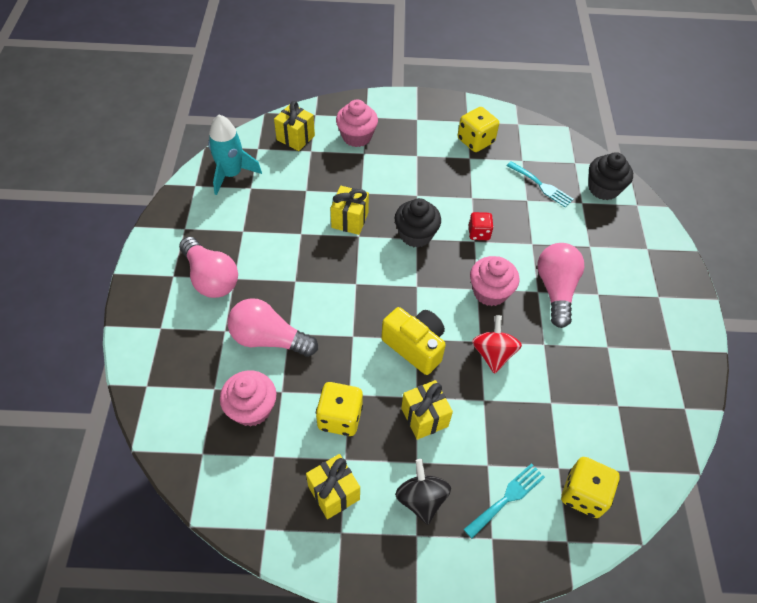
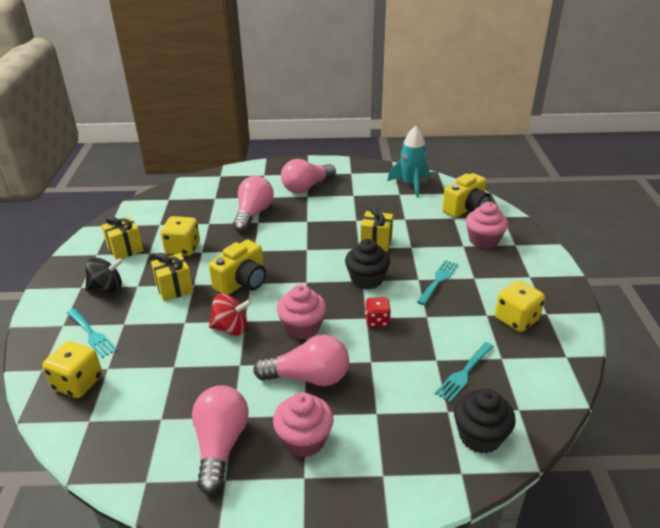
camera: 90 degrees right, 20 degrees down
(252, 408) = (197, 213): pink cupcake -> pink cupcake (304, 440)
(295, 138) = (466, 209): yellow gift -> yellow camera
(419, 181) = (438, 280): none -> turquoise fork
(639, 355) = (220, 445): none -> pink light bulb

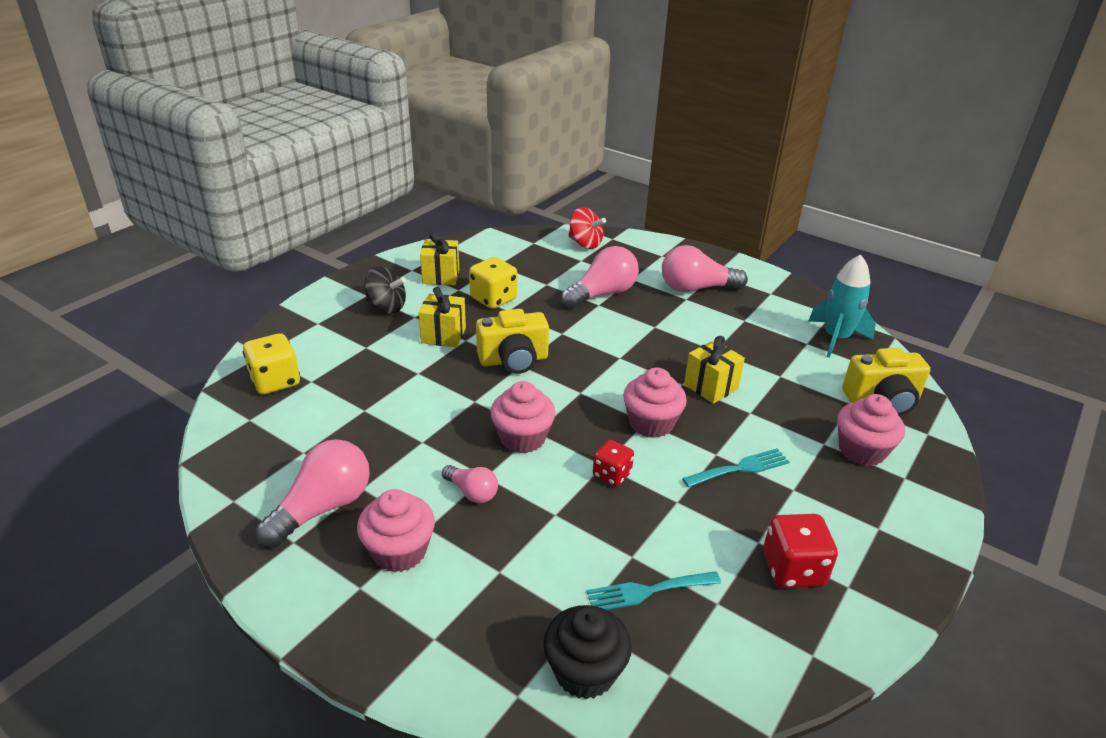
camera: 35 degrees right, 0 degrees up
(92, 334) = (330, 343): turquoise fork -> none
(231, 328) = (452, 401): red spinning top -> red spinning top (585, 244)
(308, 377) = (472, 492): pink light bulb -> pink light bulb, size x0.55
(366, 279) = (651, 423): black cupcake -> pink cupcake
(516, 319) = (793, 569): yellow dice -> red dice

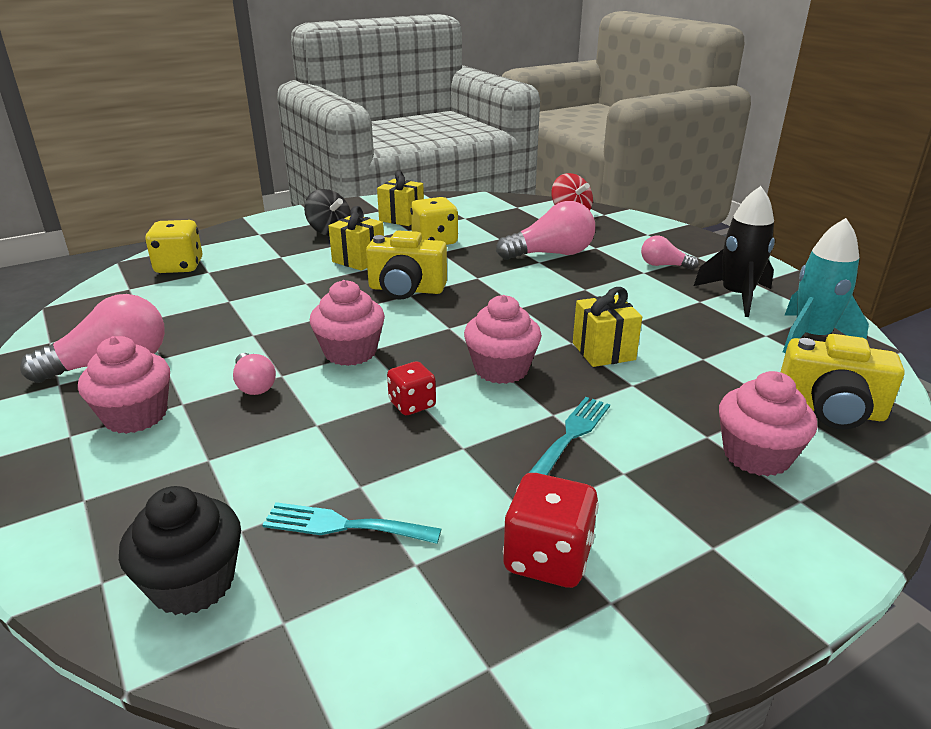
camera: 25 degrees right, 5 degrees down
(696, 288) = (664, 265): pink light bulb -> pink light bulb, size x0.55
(740, 468) = (571, 435): turquoise fork -> turquoise fork turned 60 degrees counterclockwise
(766, 309) = (736, 296): none -> black rocket

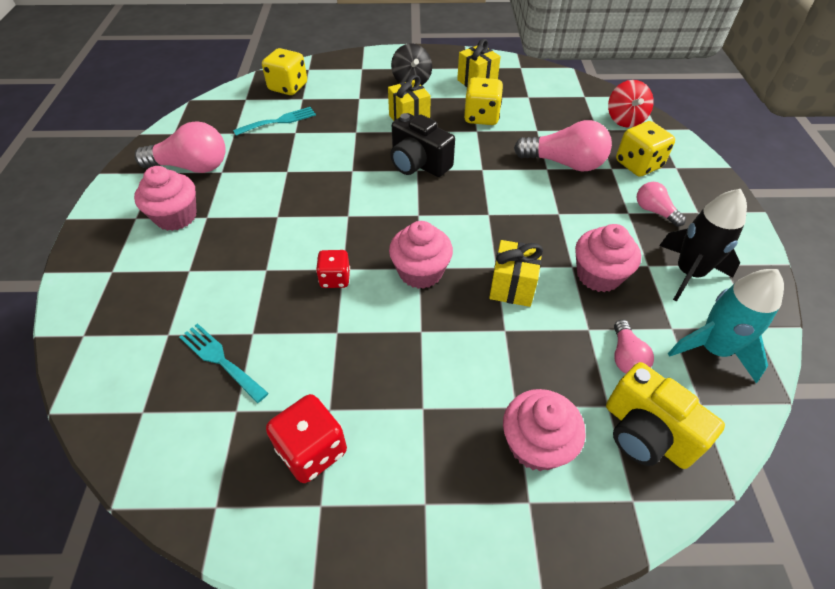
camera: 30 degrees right, 20 degrees up
(193, 583) = (120, 360): black cupcake -> none
(254, 385) = (255, 218): pink light bulb -> pink light bulb (626, 357)
(350, 352) = (333, 213): pink cupcake -> pink cupcake (598, 275)
(406, 290) = (418, 164): yellow camera -> black camera
(571, 435) = (416, 356): turquoise fork -> turquoise fork (279, 121)
(615, 240) = (638, 165): none -> yellow dice

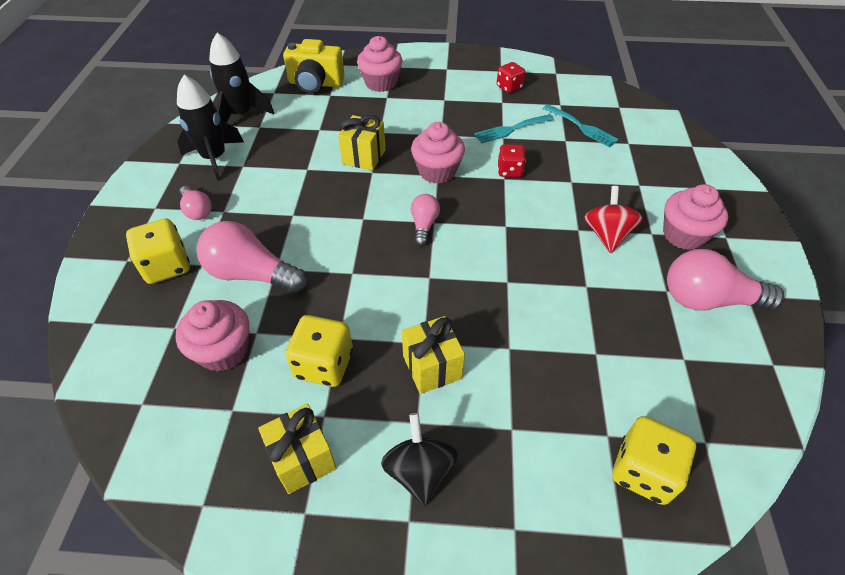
camera: 175 degrees left, 0 degrees up
(279, 121) = (627, 378): turquoise fork -> turquoise fork (511, 129)
(312, 450) = (509, 87): red dice -> red dice, size x0.65
(418, 164) = (427, 285): black camera -> none
(598, 275) = (289, 161): pink cupcake -> pink cupcake (223, 350)
(624, 120) = (122, 343): red spinning top -> red spinning top (607, 235)
(626, 357) = (303, 114): pink light bulb -> pink light bulb (424, 225)
(646, 433) = (315, 84): yellow camera -> yellow camera turned 135 degrees clockwise
(713, 349) = (241, 114): turquoise rocket -> black rocket

